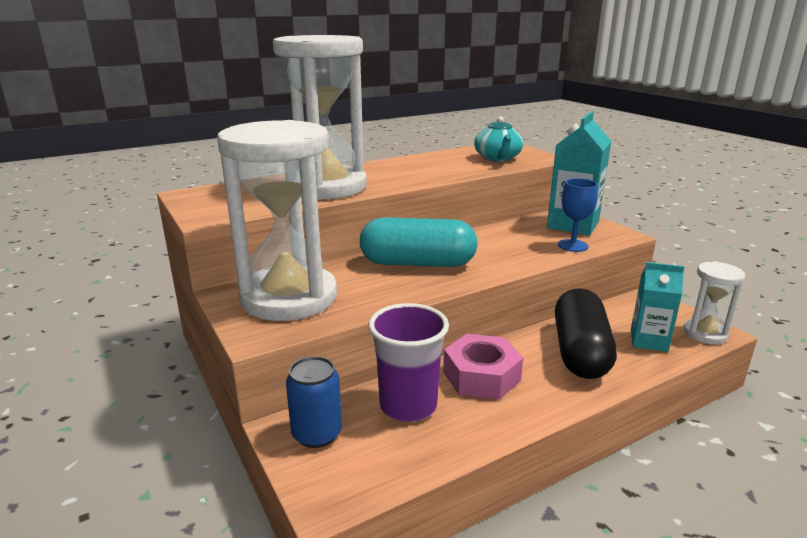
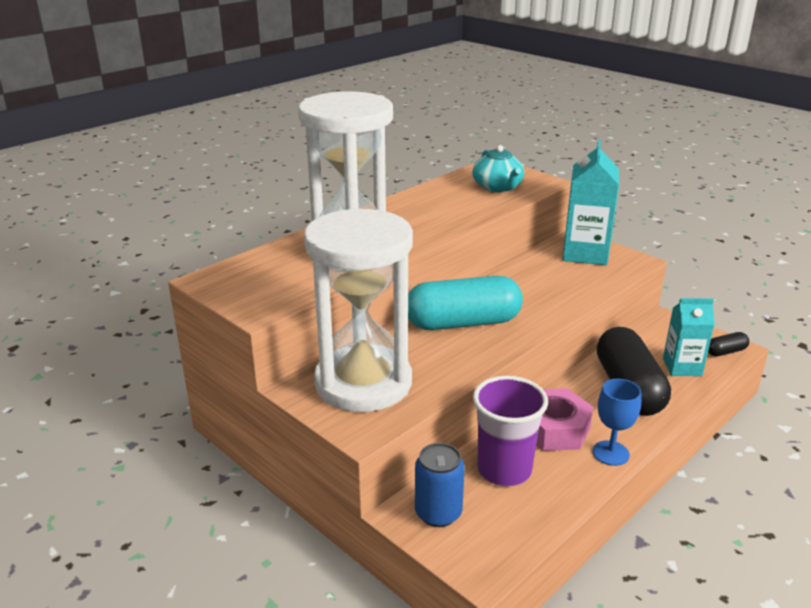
camera: 15 degrees left, 5 degrees up
(572, 245) = (597, 280): blue goblet -> blue goblet (610, 453)
(704, 333) = (725, 351): white hourglass -> black capsule

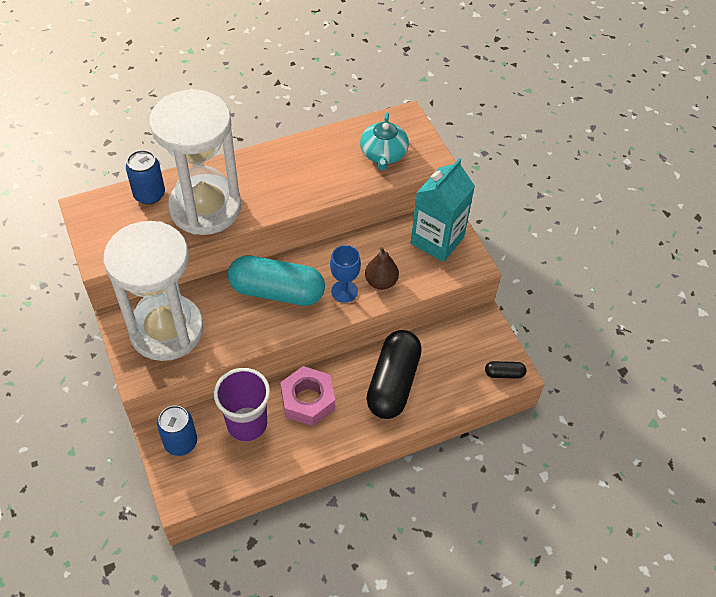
camera: 20 degrees right, 25 degrees up
(278, 255) = (149, 194): none -> blue can
(562, 291) = (381, 282): none -> brown pear
(610, 453) = (331, 438): blue goblet -> blue goblet (344, 291)
(682, 367) = (453, 377): turquoise carton -> none

